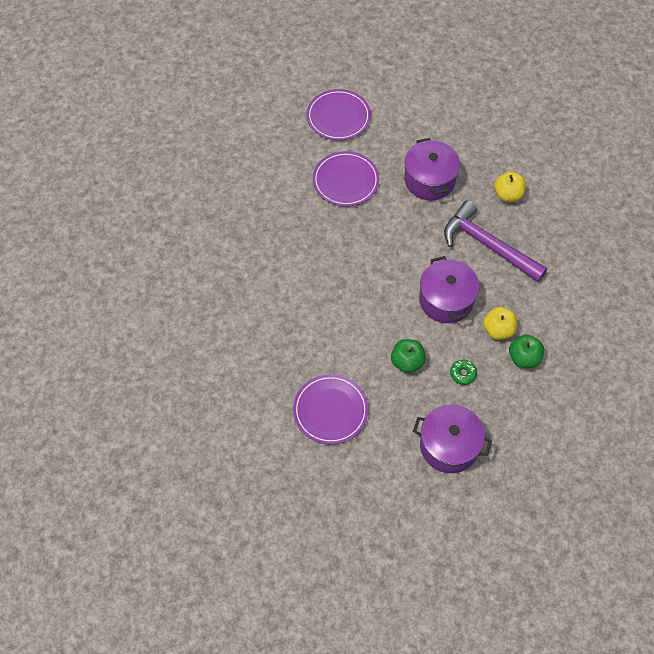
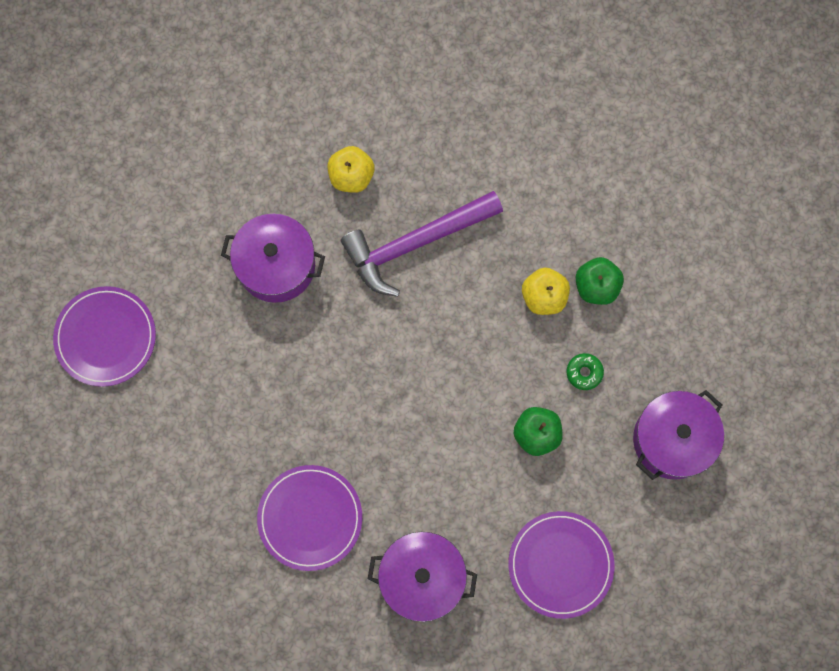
camera: 65 degrees left, 15 degrees up
(345, 181) = (220, 379): purple plate -> purple plate (310, 518)
(446, 300) = (471, 339): purple pot -> purple pot (422, 578)

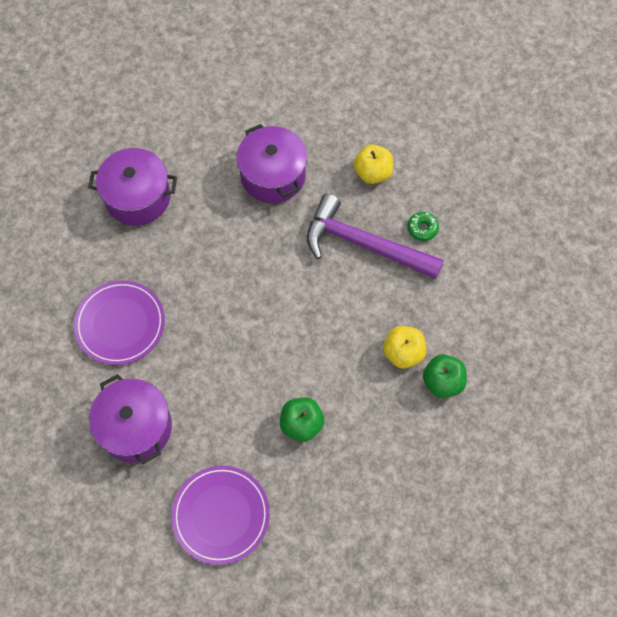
camera: 50 degrees right, 10 degrees down
(106, 337) = (140, 118): purple plate -> none
(584, 372) = (374, 422): green donut -> green donut (422, 228)
(672, 440) = (379, 523): purple pot -> purple pot (138, 197)

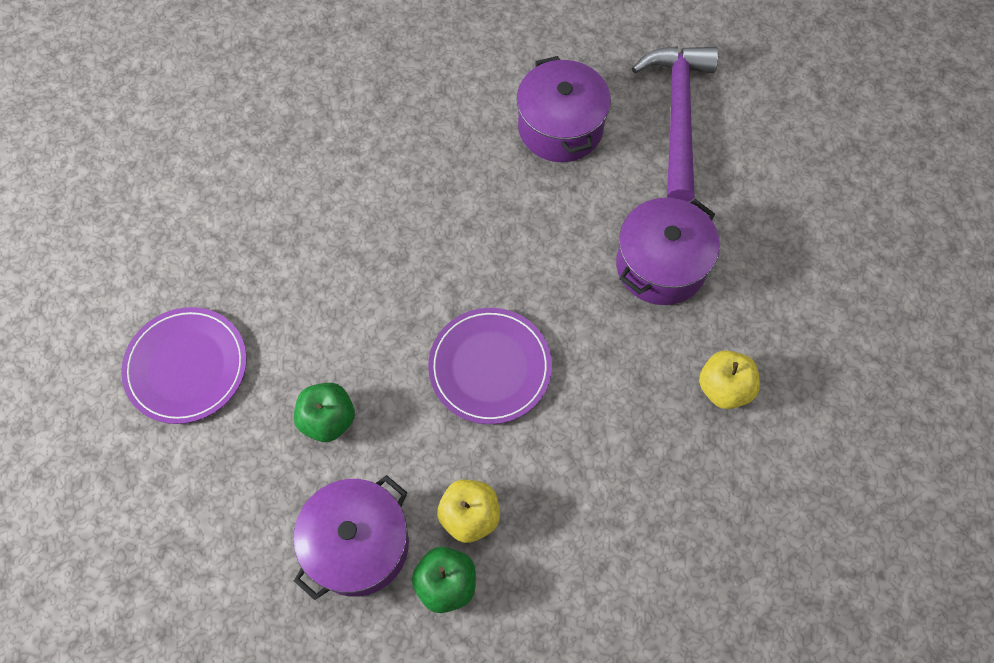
camera: 70 degrees right, 0 degrees up
(120, 324) = (389, 172): purple plate -> purple plate (490, 367)
(136, 427) = (267, 236): purple pot -> purple pot (358, 544)
(364, 244) = (610, 412): purple hammer -> purple hammer (677, 115)
(422, 228) = (668, 483): green donut -> none

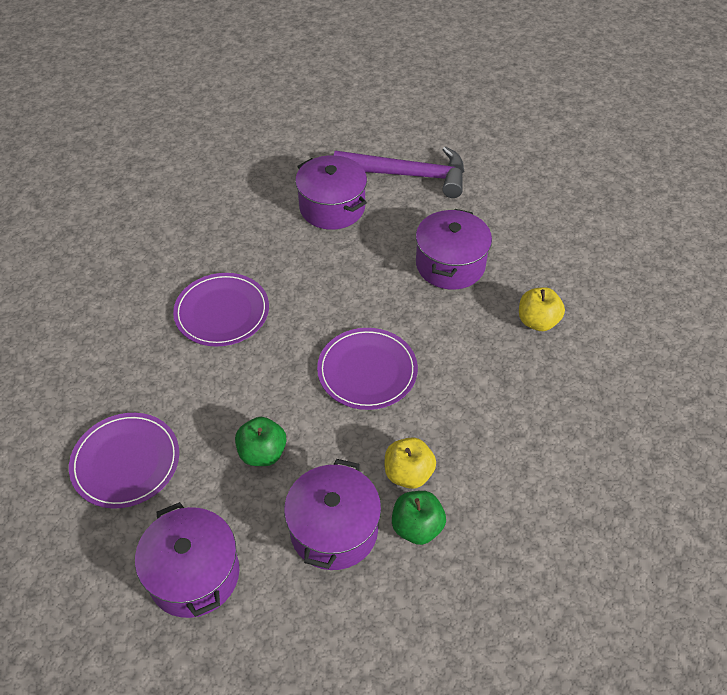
camera: 25 degrees left, 15 degrees down
(196, 527) = (194, 574): none -> purple pot
(367, 222) = (222, 312): none -> purple plate
(677, 115) = (408, 175): purple hammer -> purple hammer turned 120 degrees clockwise

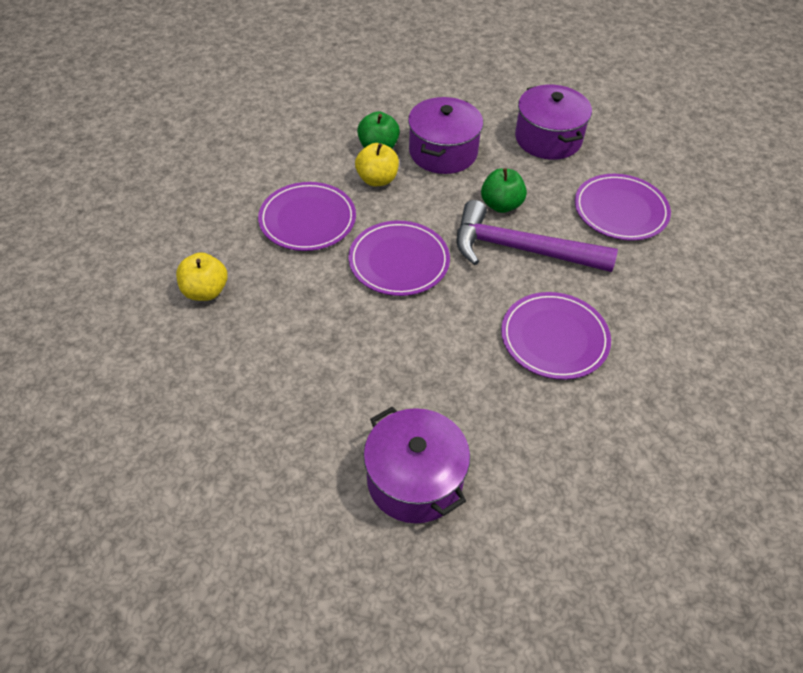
camera: 175 degrees left, 0 degrees up
(408, 175) = (288, 533): purple hammer -> purple hammer (520, 249)
(450, 264) = (276, 370): purple pot -> none
(471, 409) = (307, 219): none -> purple plate

